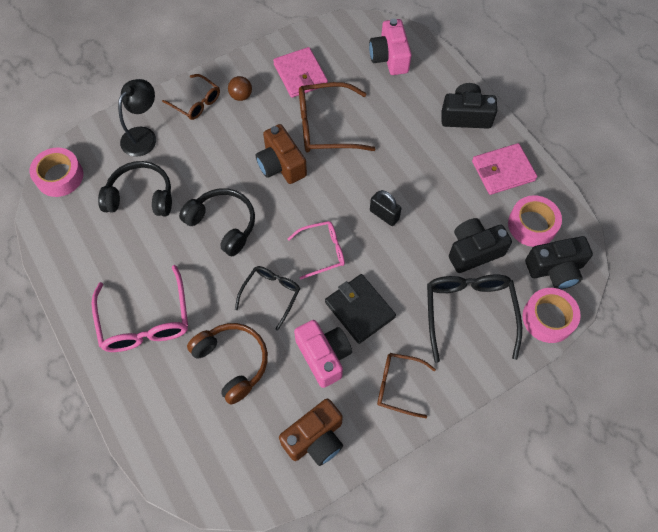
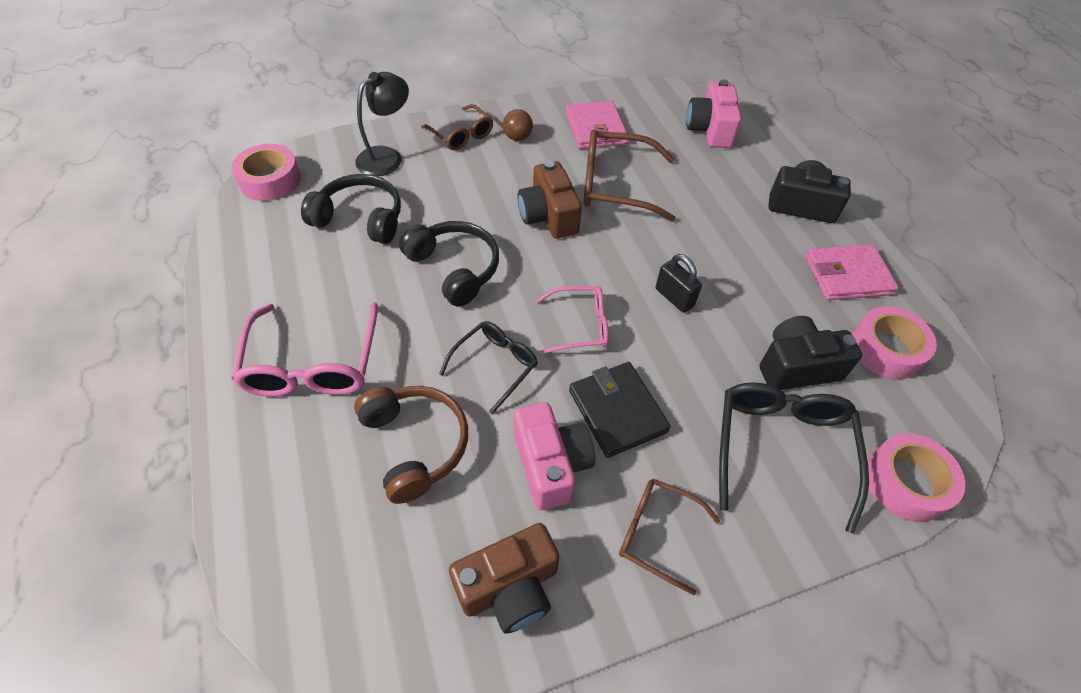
camera: 10 degrees right, 10 degrees down
(555, 269) = (919, 415): black camera -> none

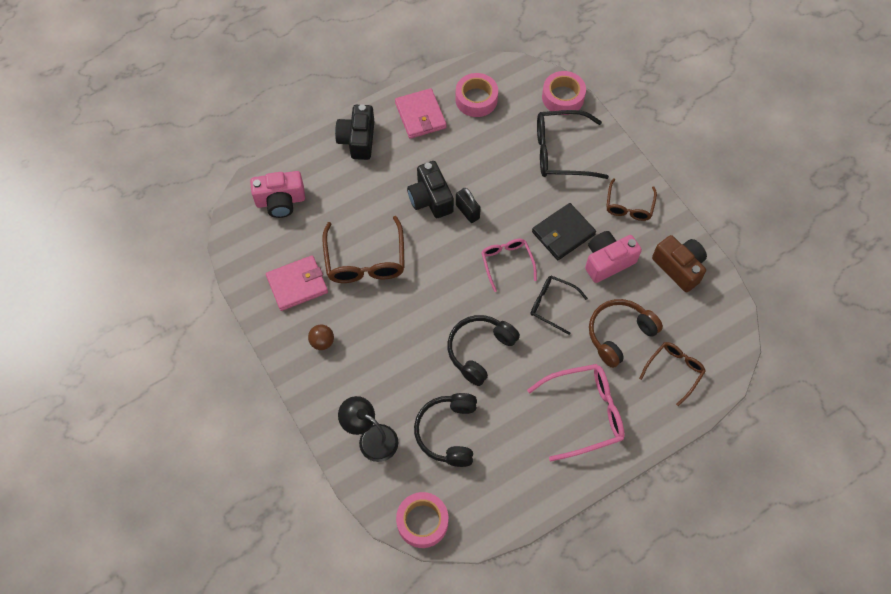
camera: 100 degrees left, 10 degrees up
(461, 135) = (328, 387): brown glasses -> brown glasses (674, 371)
(548, 216) = (411, 300): brown camera -> none
(674, 297) = (467, 211): black padlock -> black padlock turned 75 degrees counterclockwise
(796, 367) = (503, 144): black camera -> black camera (430, 198)

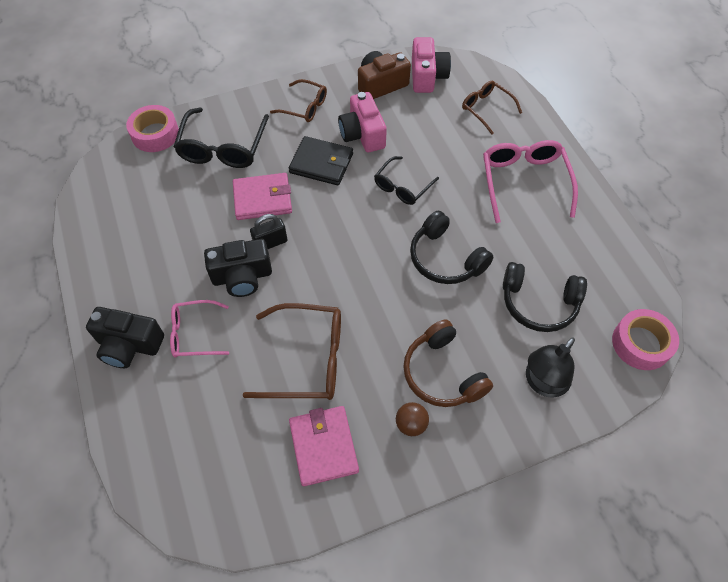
camera: 80 degrees left, 5 degrees down
(280, 201) = (190, 455): pink camera -> pink camera (427, 76)
(420, 115) = (122, 270): pink wallet -> pink wallet (262, 199)
(476, 99) = (123, 211): pink tape -> none
(506, 262) = (344, 217): pink glasses -> pink glasses (194, 334)
(563, 233) = (321, 163): black wallet -> black wallet turned 45 degrees counterclockwise
(619, 334) = (443, 140): brown headphones -> brown headphones (442, 373)

